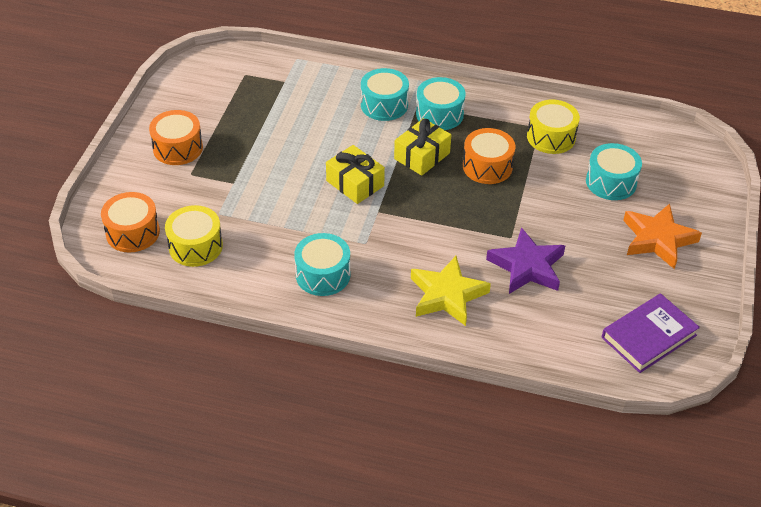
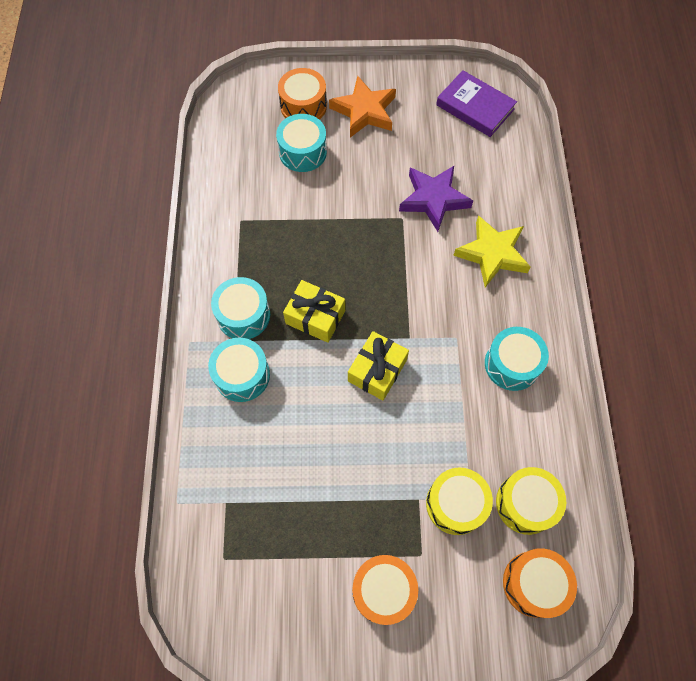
camera: 105 degrees left, 20 degrees up
(487, 166) = (312, 254): orange drum -> orange drum (303, 106)
(551, 137) = (252, 208): yellow drum -> yellow drum (455, 504)

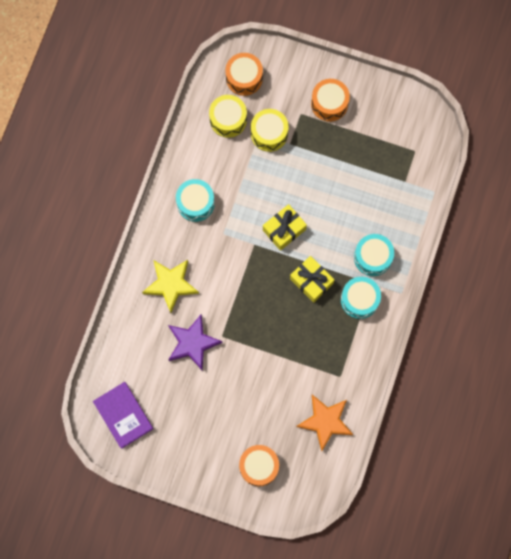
camera: 160 degrees left, 10 degrees up
(303, 152) = (274, 421): turquoise drum -> none
(364, 111) = (212, 443): orange star -> orange star (325, 421)

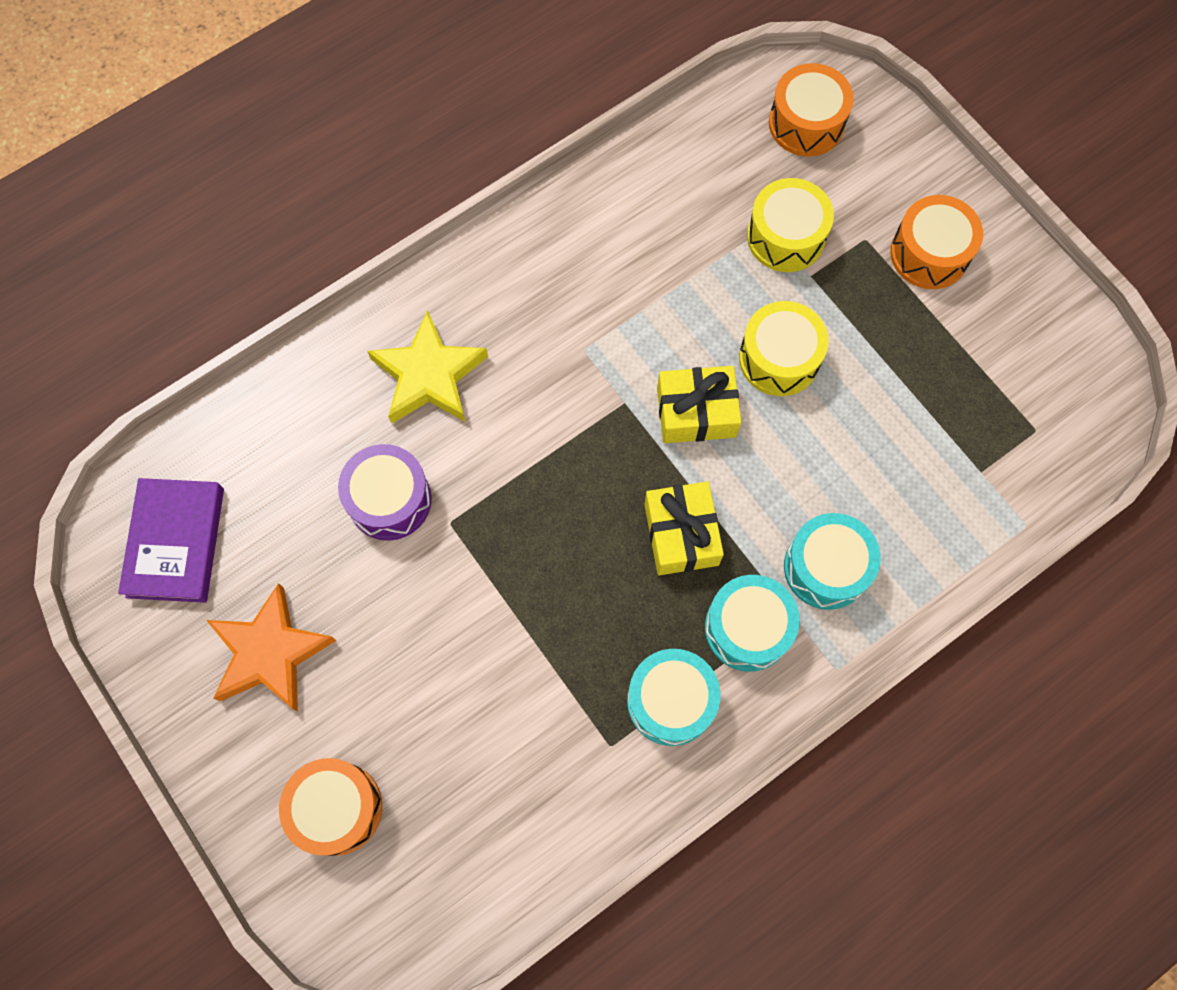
camera: 35 degrees right, 5 degrees down
(192, 343) = (389, 500): purple star -> purple drum
(195, 203) = (573, 270): turquoise drum -> turquoise drum (671, 701)
(228, 120) = (730, 171): yellow drum -> yellow drum (779, 358)
(325, 421) = (521, 813): orange star -> orange star (270, 652)

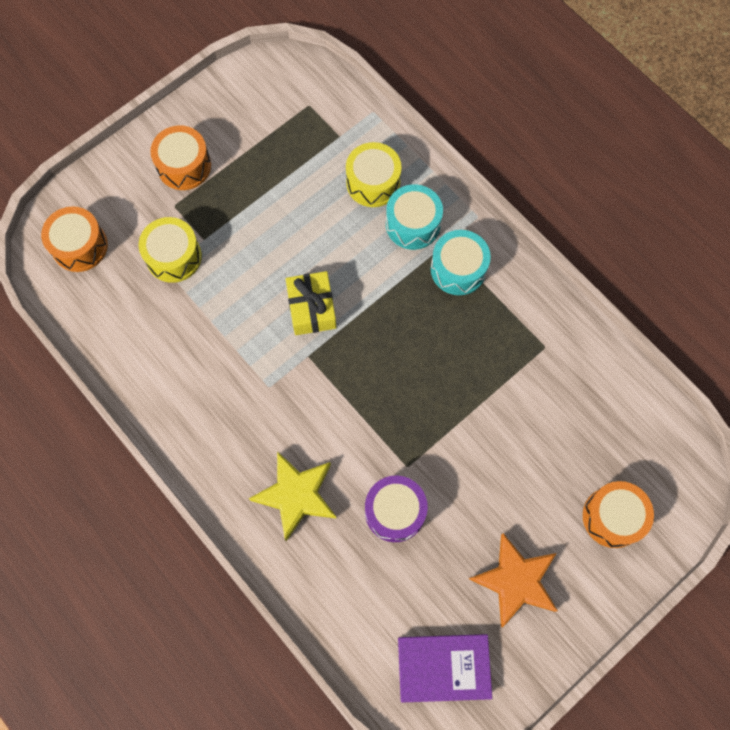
camera: 95 degrees left, 0 degrees up
(671, 701) = (511, 312): turquoise drum -> none
(681, 534) = (400, 313): yellow gift -> none
(779, 358) = (268, 257): yellow drum -> yellow drum (373, 182)

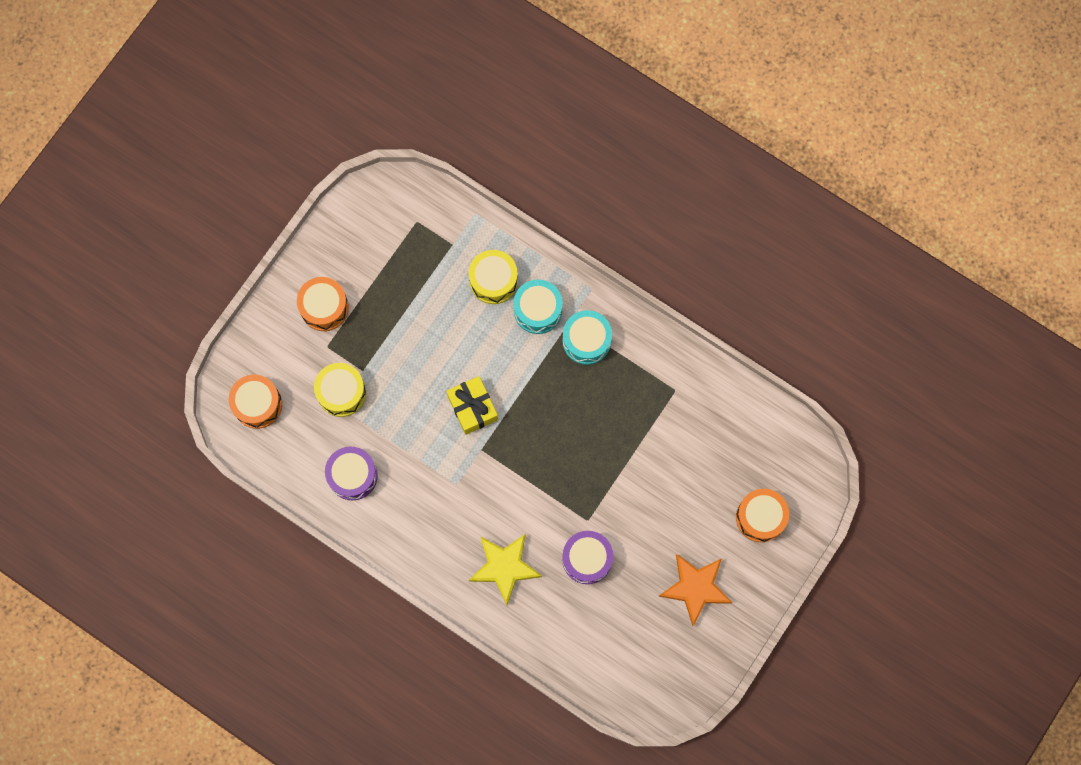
camera: 15 degrees left, 5 degrees up
(156, 347) = (352, 475): none -> purple drum
(443, 667) = (656, 668): purple book -> none

